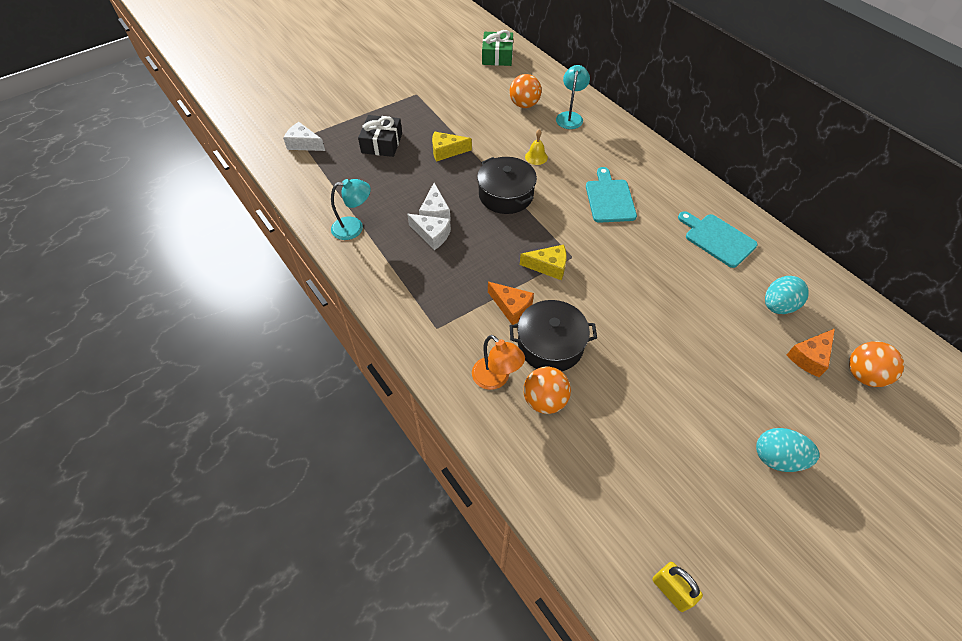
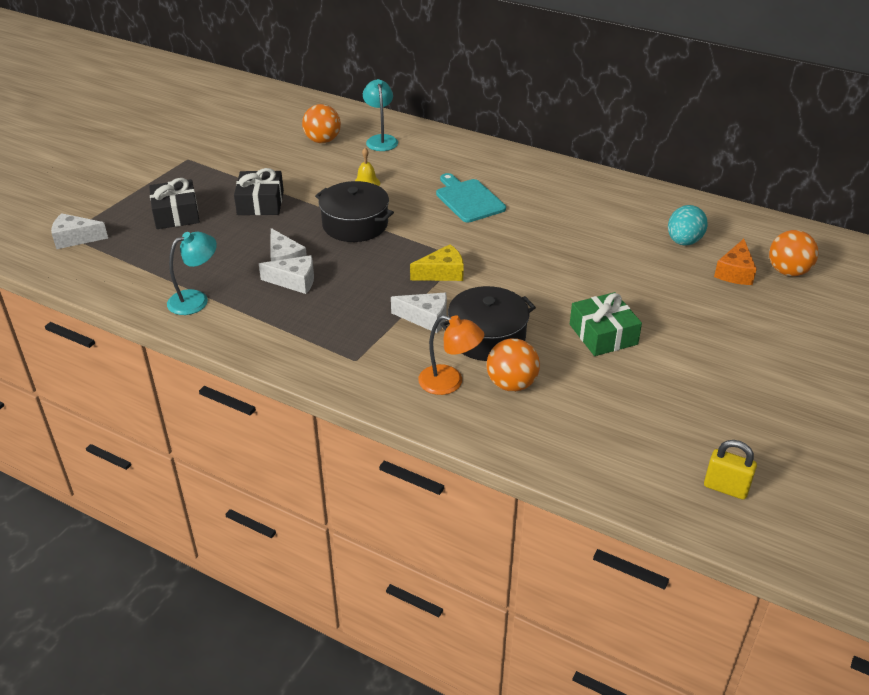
camera: 25 degrees left, 15 degrees down
(446, 151) = (260, 203): yellow cheese -> black gift
(497, 56) = (262, 104): green gift -> green gift (603, 334)
(511, 307) = (426, 318): orange cheese -> white cheese
(717, 239) = (595, 204): turquoise cutting board -> none
(777, 458) = (754, 356): turquoise egg -> none

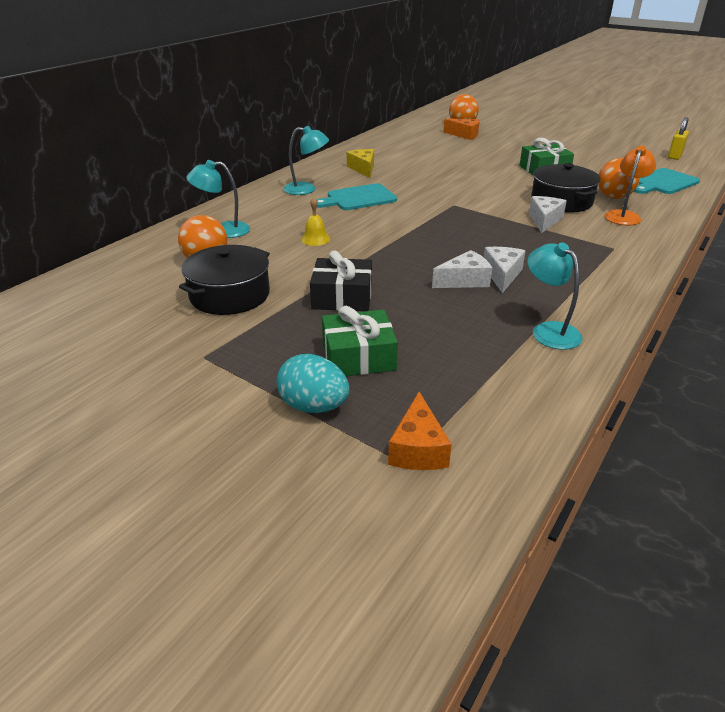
camera: 85 degrees left, 5 degrees down
(75, 238) = (418, 448): white cheese -> orange cheese
(176, 214) = (358, 356): black gift -> green gift
(355, 224) = (396, 245): black pot -> black pot (230, 295)
(442, 273) = (477, 212): yellow cheese -> yellow cheese (363, 169)
(486, 169) = (306, 189): none -> turquoise lamp
(583, 445) = (663, 182): none -> turquoise cutting board
(683, 241) = (428, 142): turquoise egg -> turquoise egg (313, 406)

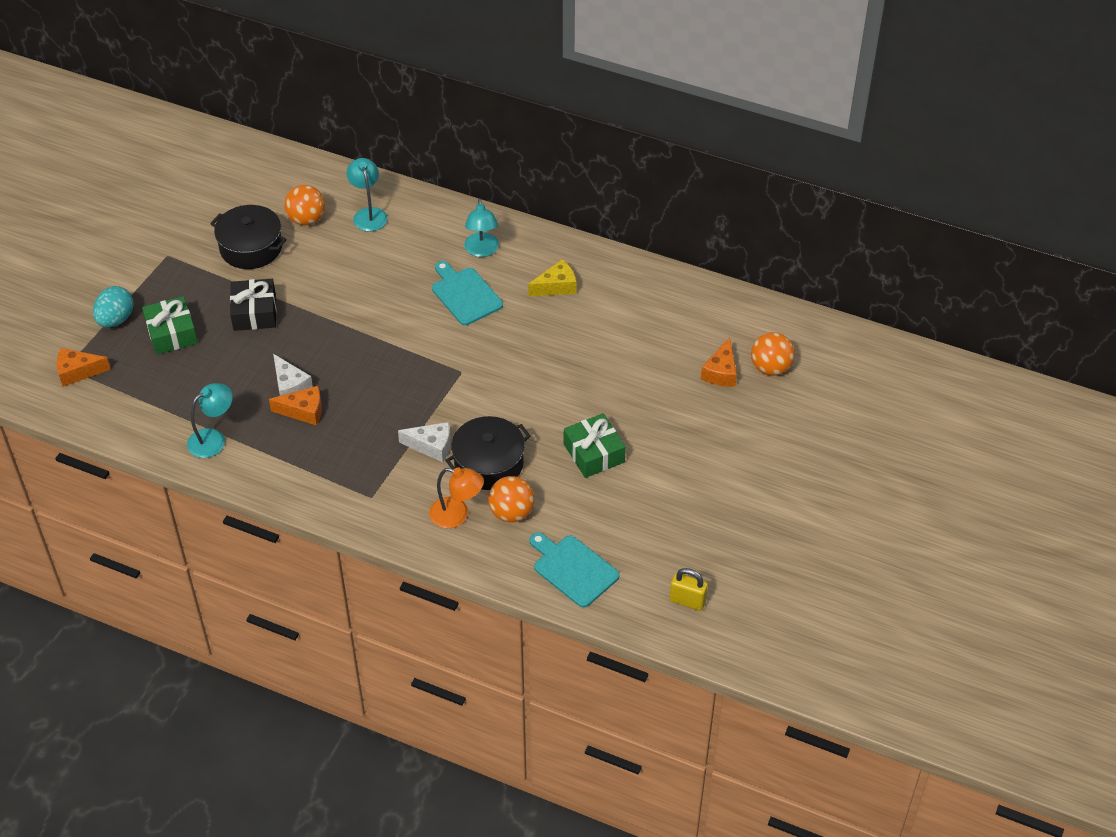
camera: 80 degrees right, 15 degrees up
(315, 239) = (360, 278): yellow bell -> none
(502, 275) = (303, 411): white cheese -> orange cheese

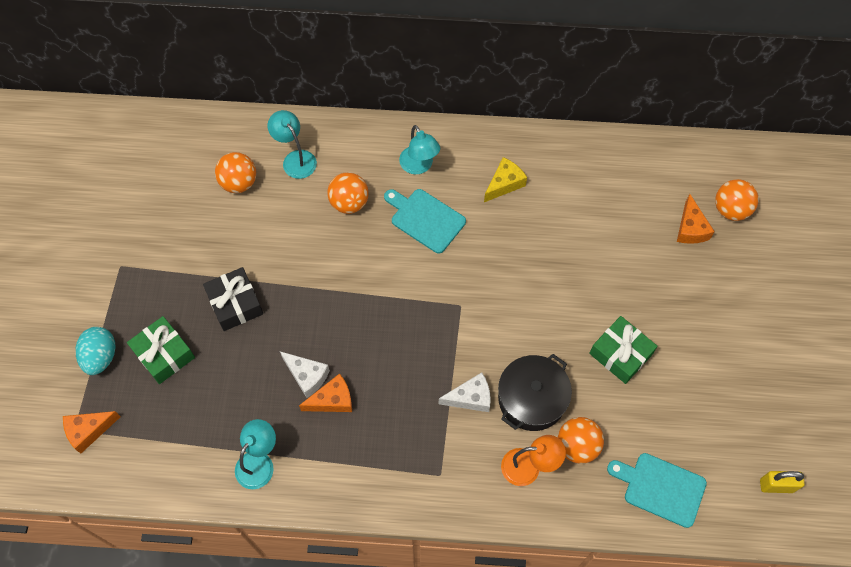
camera: 20 degrees left, 15 degrees up
(251, 247) = (199, 231): black pot -> none
(400, 262) = (349, 203): none -> orange ball

